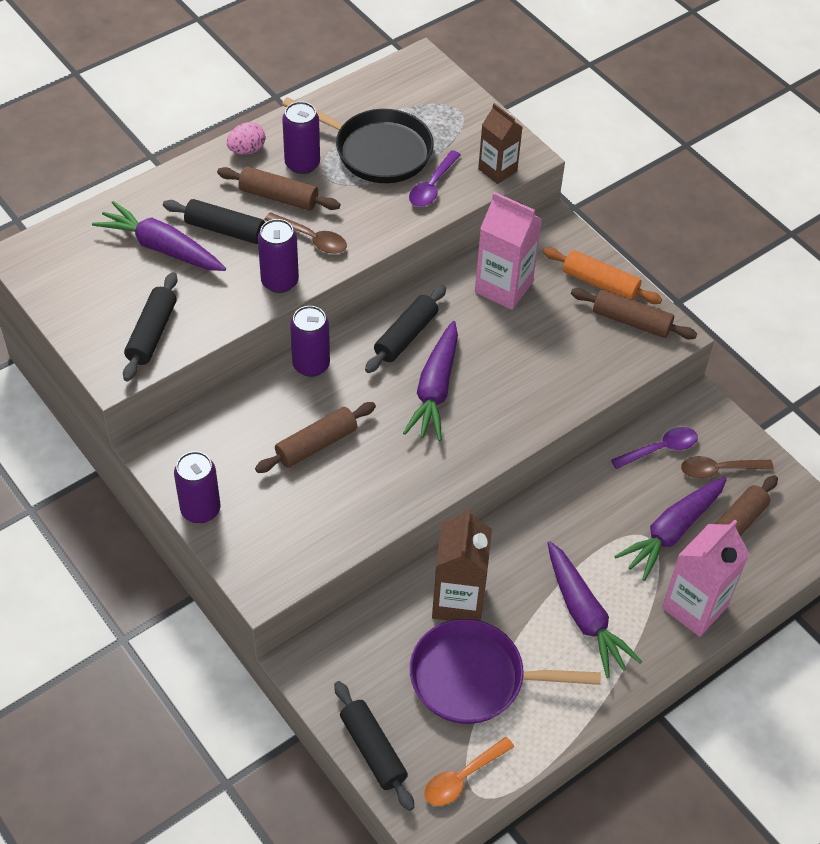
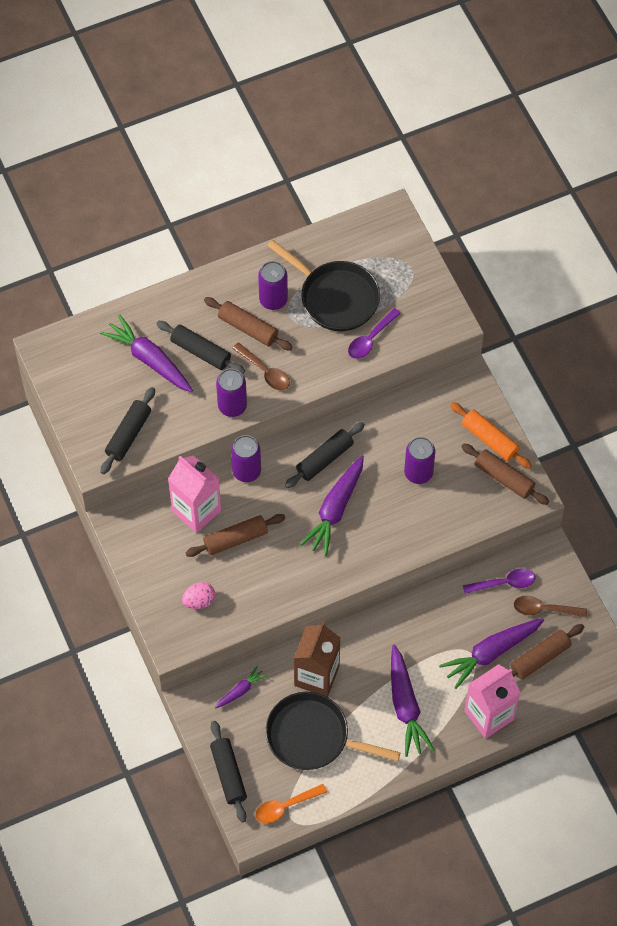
camera: 15 degrees right, 10 degrees up
(200, 510) = (141, 576): purple can -> purple can (418, 473)
(247, 150) = (232, 279): pink egg -> pink egg (199, 601)
(362, 638) = (240, 690): none -> purple carrot
(475, 678) = (313, 737): purple pan -> black pan
(497, 170) = (426, 332): brown carton -> none
(503, 287) = (412, 429): pink carton -> pink carton (196, 511)

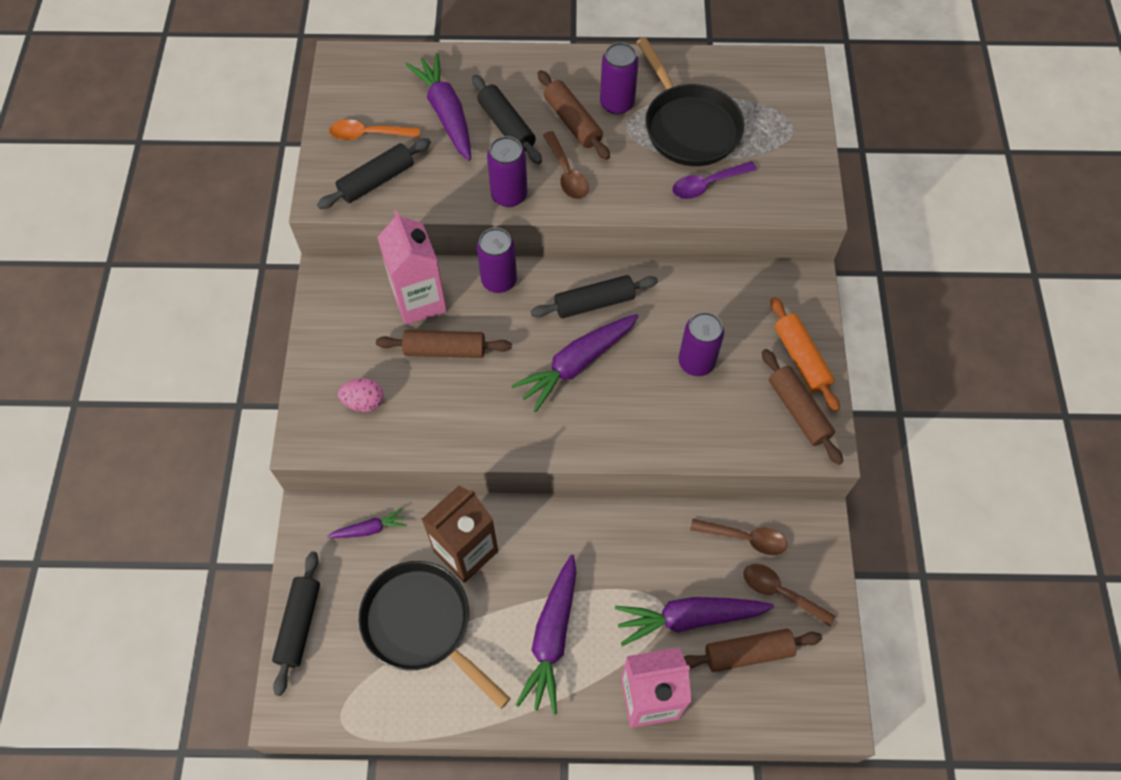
camera: 25 degrees right, 0 degrees up
(285, 806) = (342, 698): orange spoon -> orange spoon (368, 134)
(504, 583) = (745, 538): purple spoon -> brown spoon

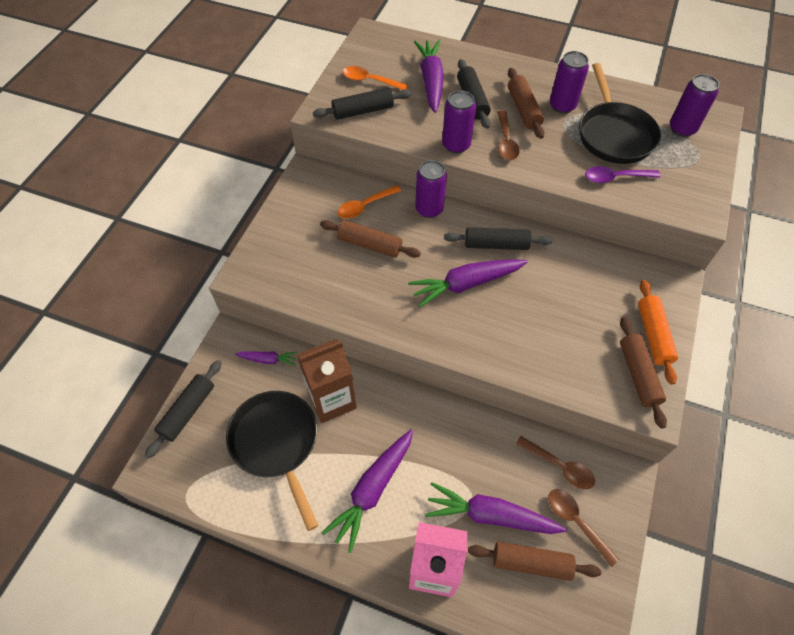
camera: 20 degrees right, 5 degrees down
(364, 402) = (295, 263): pink egg -> none
(419, 301) = (365, 206): pink carton -> orange spoon
(696, 362) = (563, 311): purple can -> purple can (682, 129)

